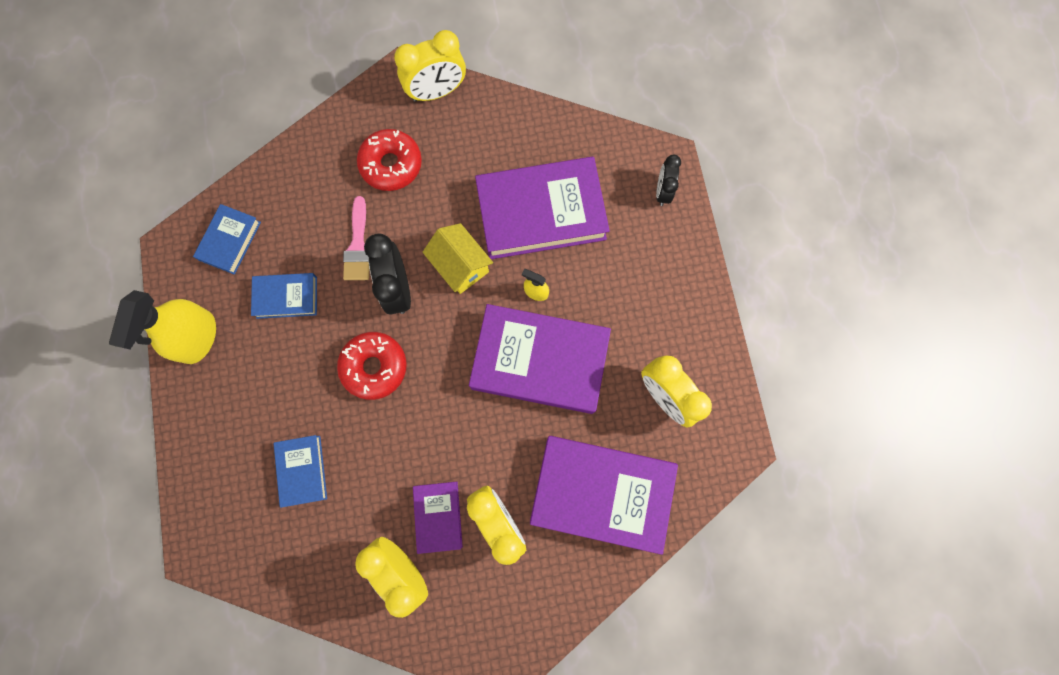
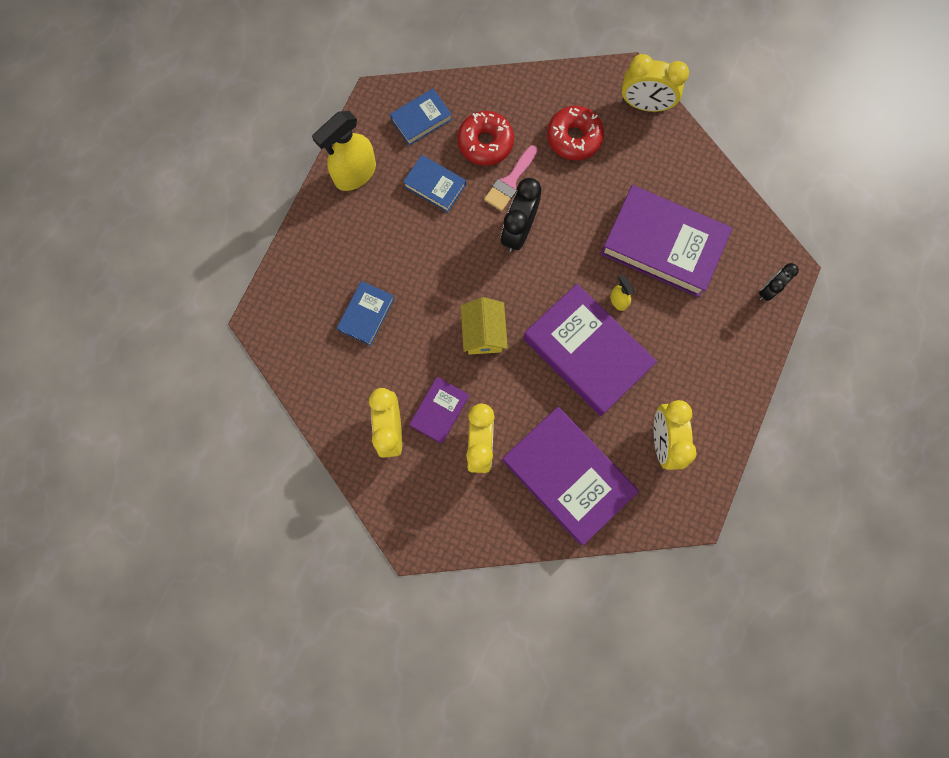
camera: 35 degrees right, 0 degrees up
(374, 367) = (464, 276): red donut -> red donut (485, 143)
(460, 266) = (575, 245): yellow house -> yellow house (483, 333)

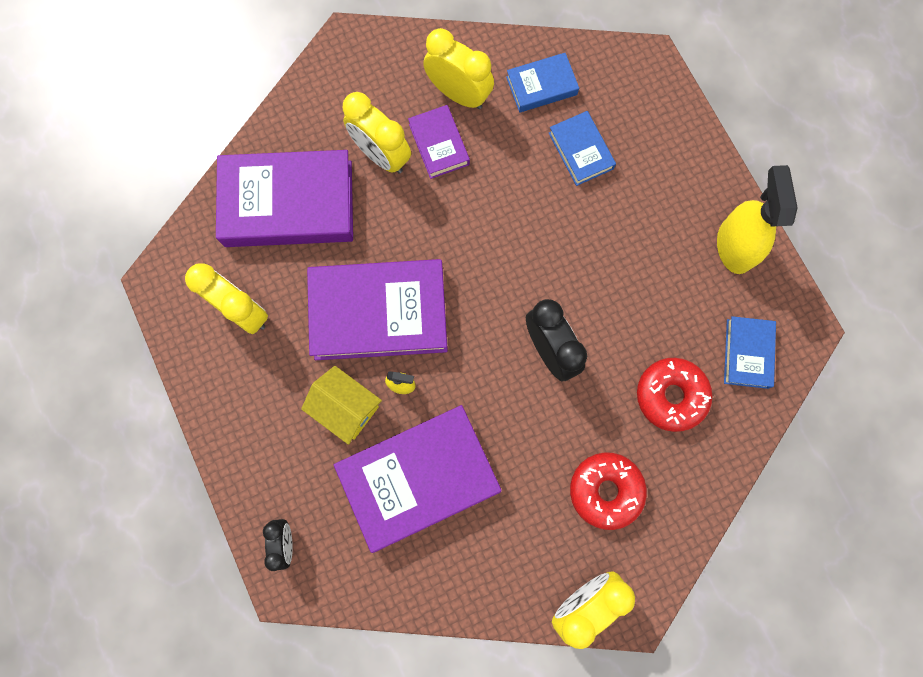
camera: 130 degrees right, 0 degrees up
(435, 186) = (662, 310): blue book -> blue book (541, 86)
(483, 333) = (477, 236): yellow house -> yellow house (346, 408)
(510, 182) = (608, 385): pink brush -> none

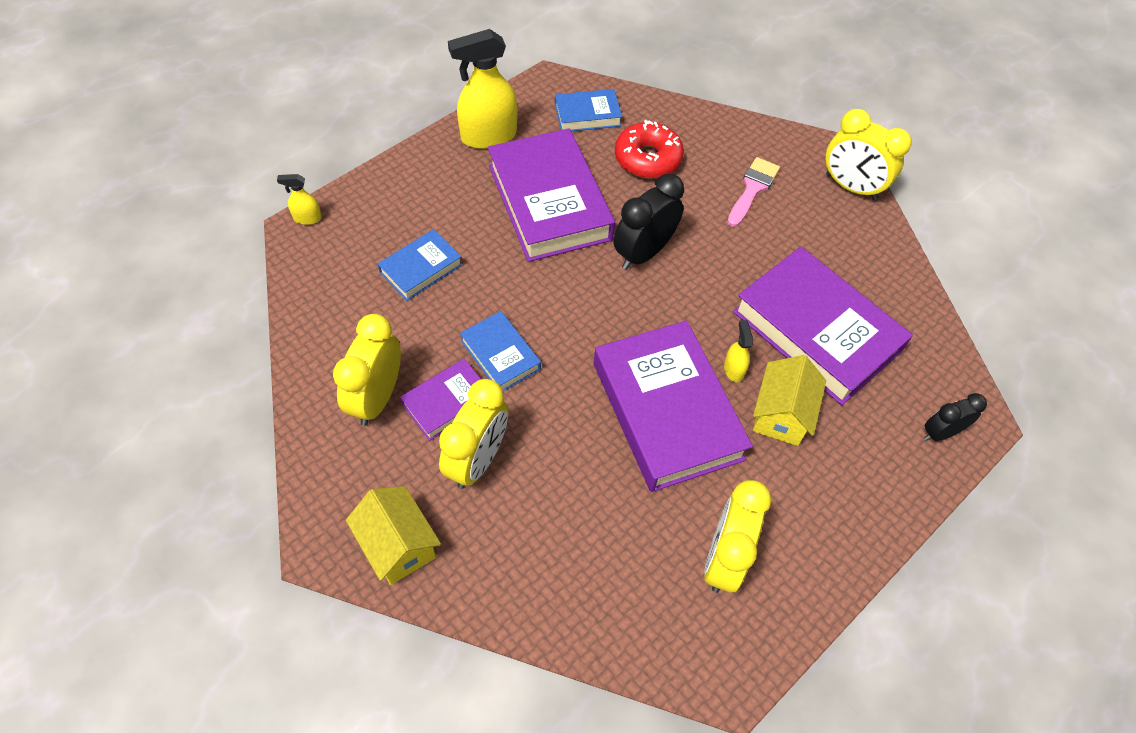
camera: 110 degrees left, 20 degrees down
(288, 204) = (571, 548): purple book -> purple book (549, 202)
(331, 88) = (398, 545): none -> yellow house
(541, 86) = (349, 319): blue book -> blue book (500, 355)
(605, 490) = (752, 189): red donut -> pink brush
(661, 68) = (307, 218): none -> yellow spray bottle

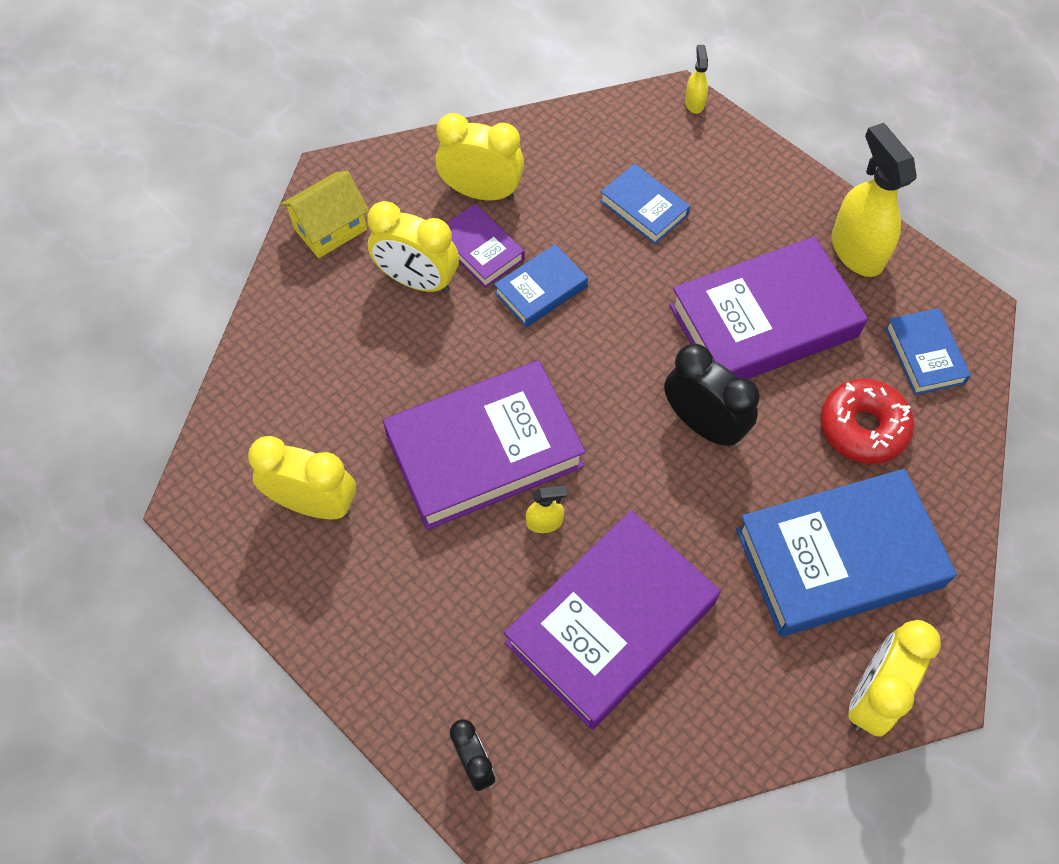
camera: 90 degrees right, 5 degrees up
(752, 189) = (839, 558): pink brush -> blue book
(781, 414) = (487, 572): yellow house -> none

